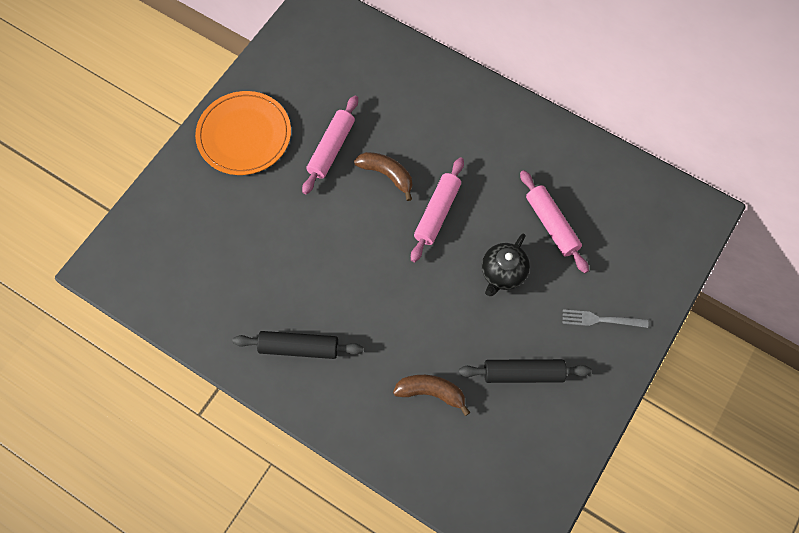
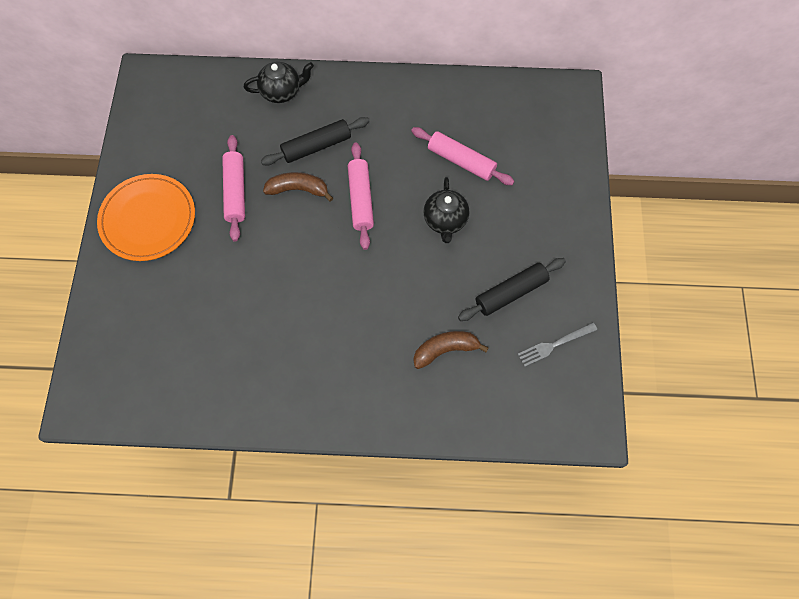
camera: 30 degrees left, 0 degrees up
(299, 348) = (309, 375): black rolling pin -> black rolling pin (316, 146)
(425, 76) = (281, 91): none -> black teapot
(600, 320) = (545, 217): grey fork -> grey fork (554, 345)

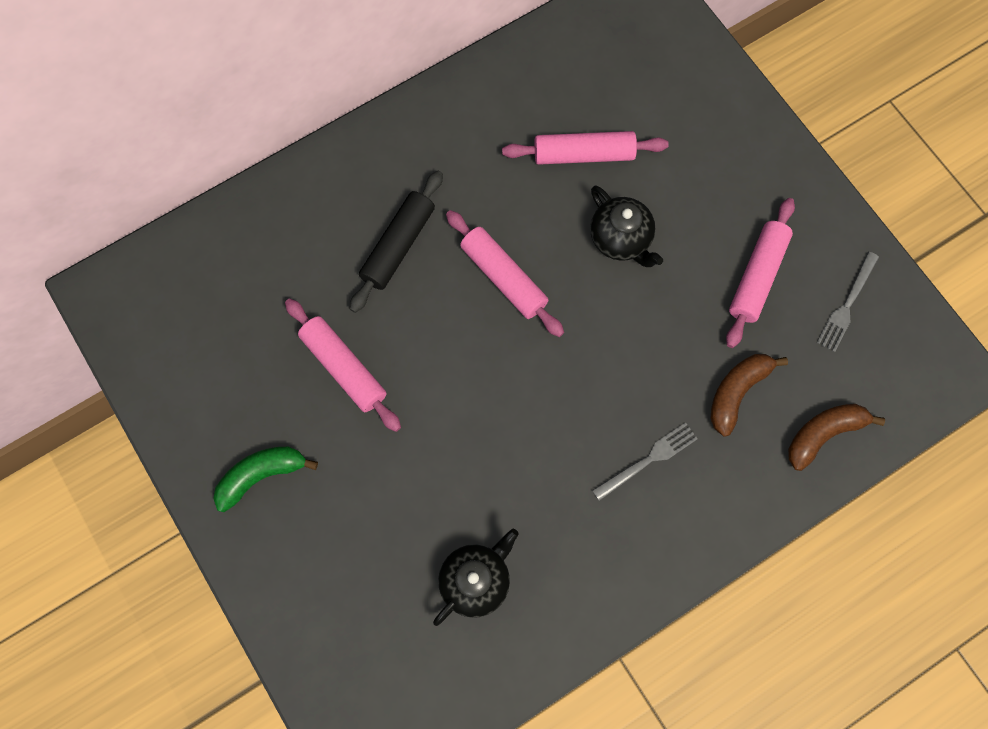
camera: 35 degrees left, 5 degrees up
(148, 219) = (261, 475): orange plate -> green banana
(281, 91) = (299, 203): black teapot -> black teapot (476, 580)
(298, 189) = (419, 314): brown banana -> brown banana (823, 434)
(363, 352) = (649, 459): none -> grey fork
(510, 292) = (756, 276): black rolling pin -> pink rolling pin

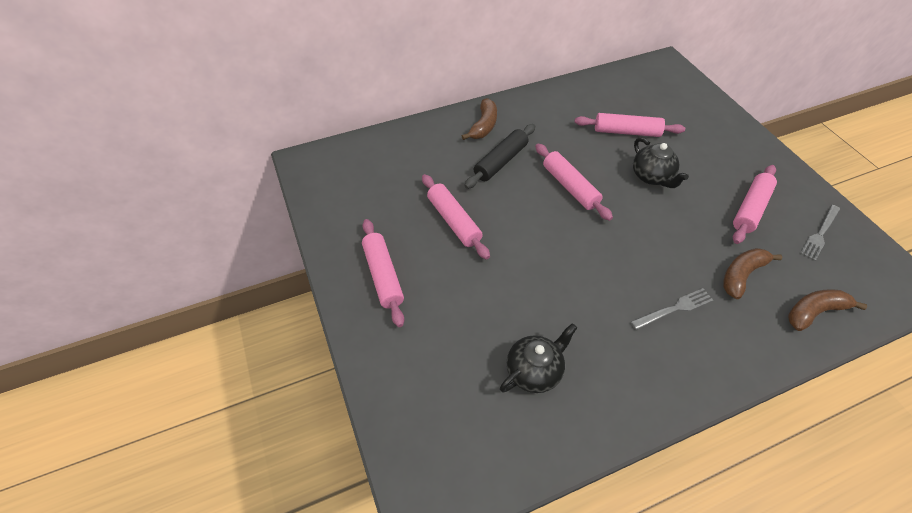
camera: 10 degrees right, 20 degrees down
(261, 475) = (383, 276): green banana -> pink rolling pin
(364, 176) = (483, 125): none -> brown banana

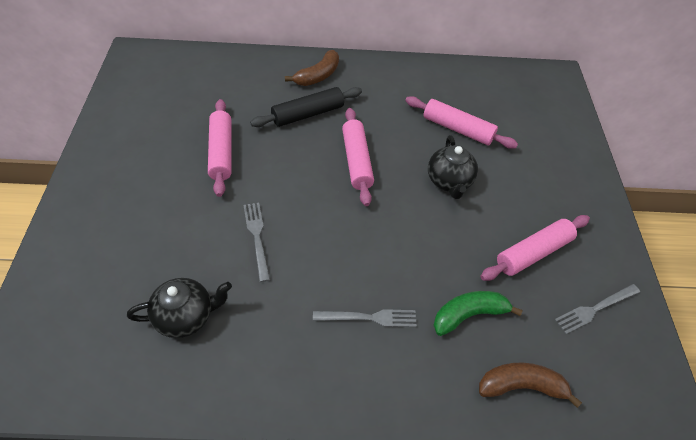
camera: 20 degrees right, 0 degrees up
(383, 276) = (122, 176): pink rolling pin -> none
(539, 281) = (257, 237): none -> grey fork
(741, 275) = (468, 315): brown banana -> green banana

